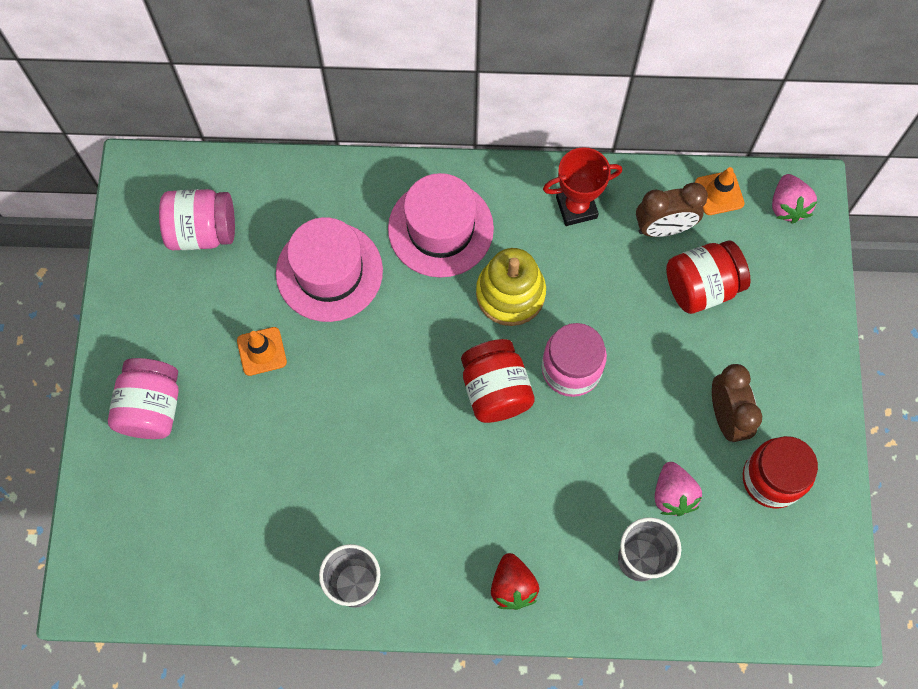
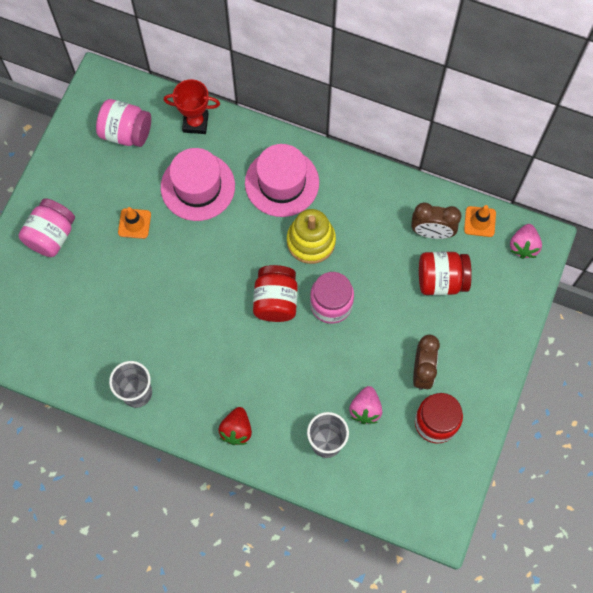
camera: 20 degrees right, 0 degrees up
(576, 207) = (378, 199): red trophy -> red trophy (195, 123)

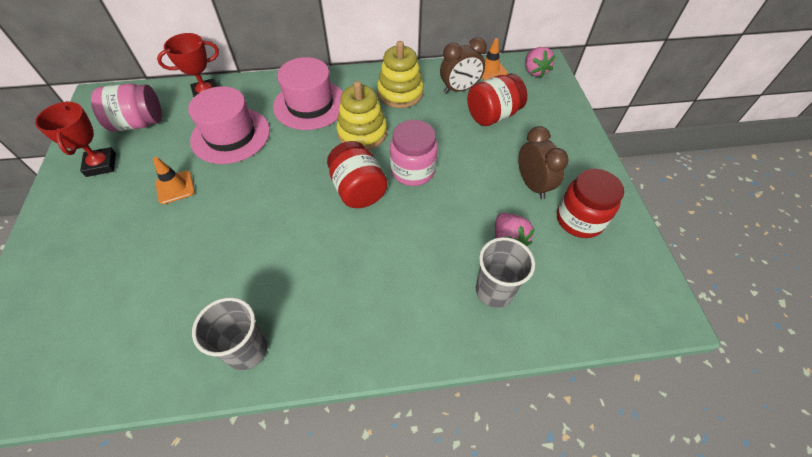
camera: 30 degrees left, 15 degrees down
(51, 236) = (77, 236): pink jar -> none
(84, 168) = (101, 165): none -> red trophy
(236, 430) = (390, 329): red strawberry -> none
(372, 209) = (400, 93): none -> yellow stacking toy

